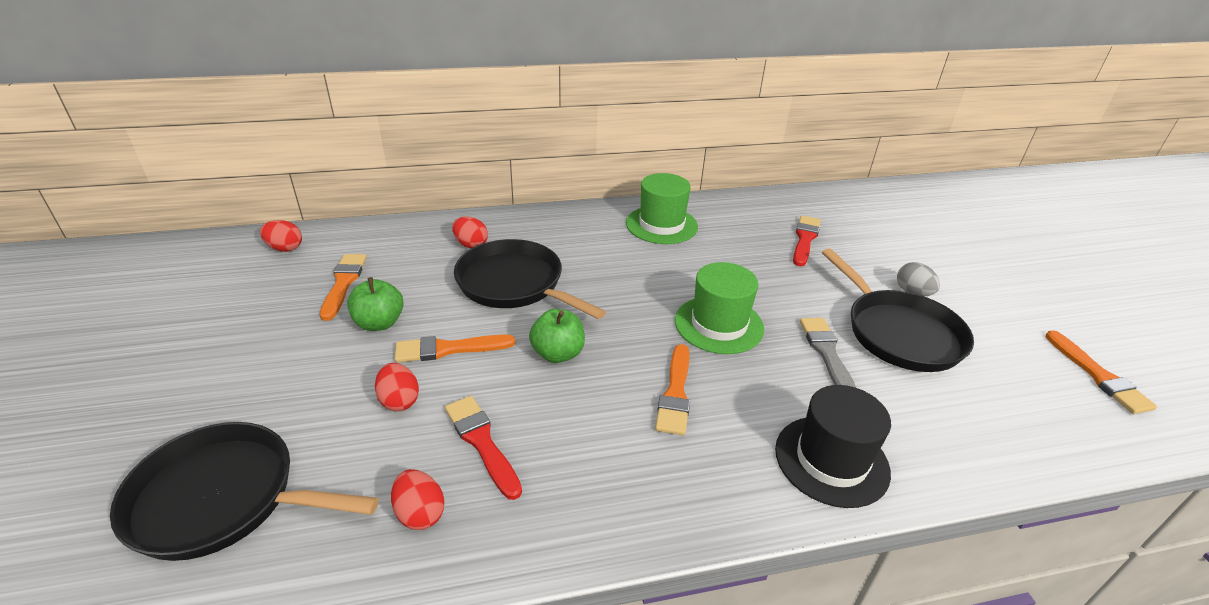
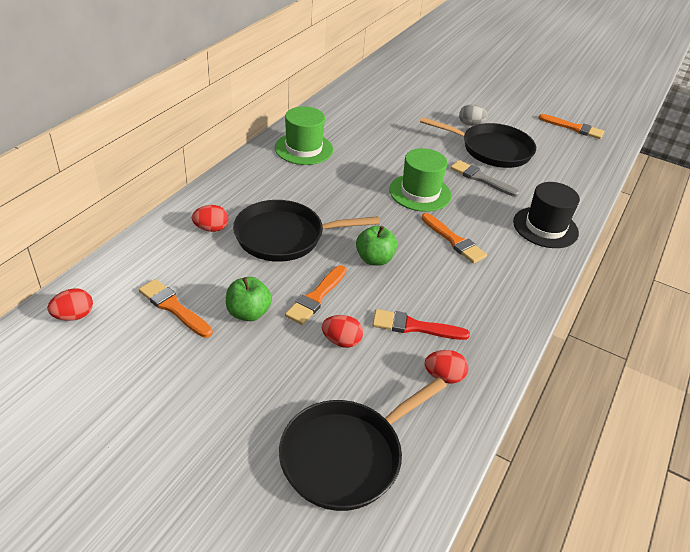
camera: 50 degrees left, 5 degrees up
(805, 239) = (388, 118): red brush -> none

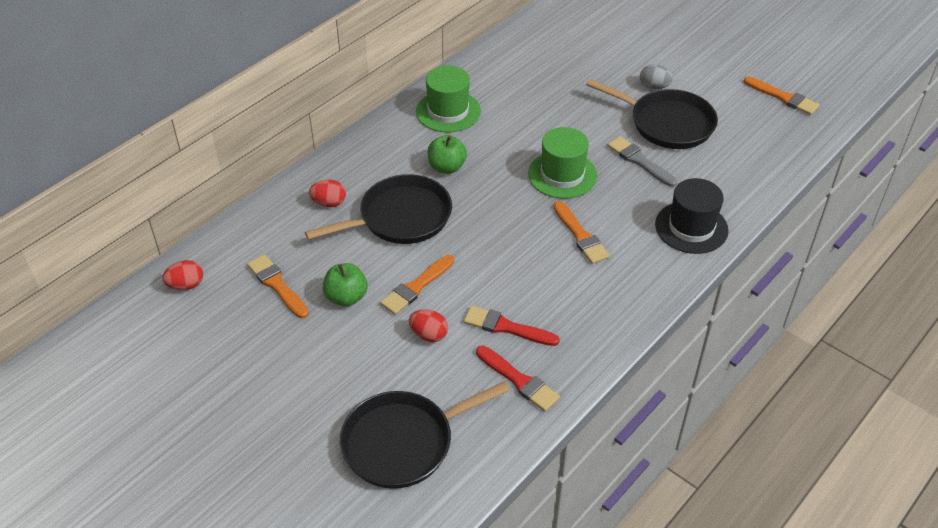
camera: 15 degrees right, 5 degrees up
(284, 236) = (400, 217): black pan -> black pan turned 150 degrees clockwise
(374, 259) = (487, 250): green apple -> green apple (446, 167)
(444, 376) = (519, 380): red egg -> red brush

